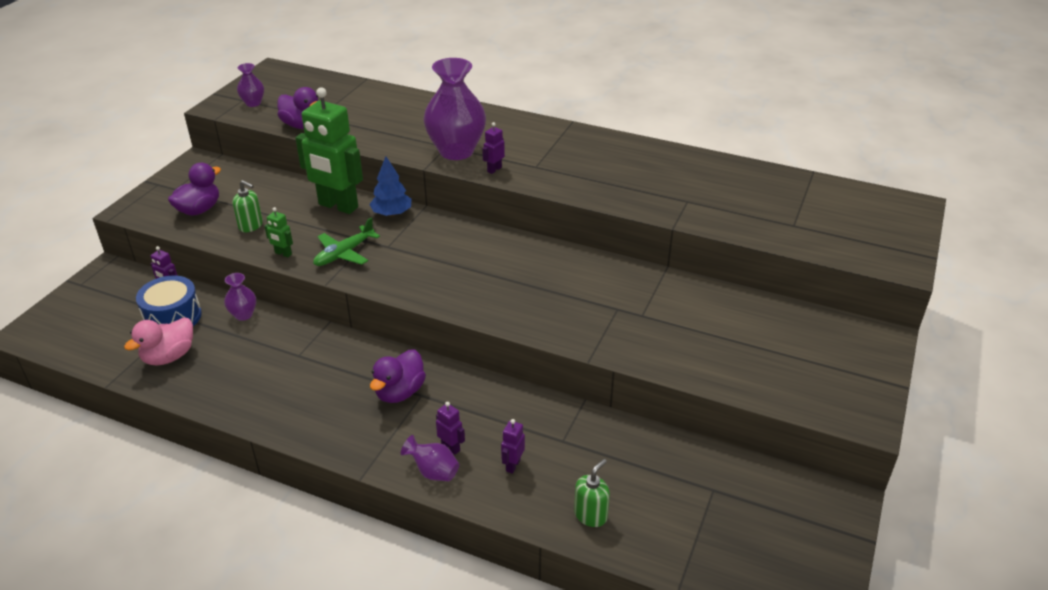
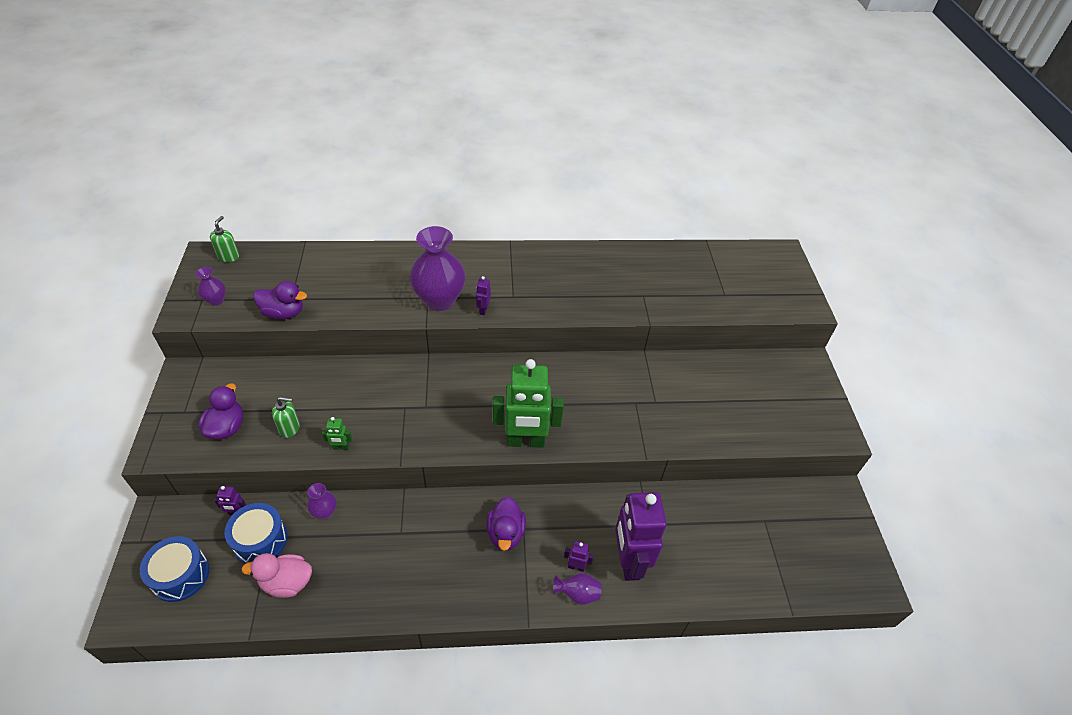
camera: 30 degrees left, 10 degrees up
(91, 319) = (180, 575): none -> blue drum
(169, 356) = (287, 582): pink duck -> pink duck turned 75 degrees clockwise
(338, 206) = (354, 380): green robot -> green robot (525, 441)
(344, 253) = (394, 427): green plane -> none
(392, 213) = (406, 371): blue tree -> none
(512, 465) = (628, 562): purple robot -> purple robot, size x2.50
(590, 515) = (704, 578): green soap dispenser -> green soap dispenser (228, 256)

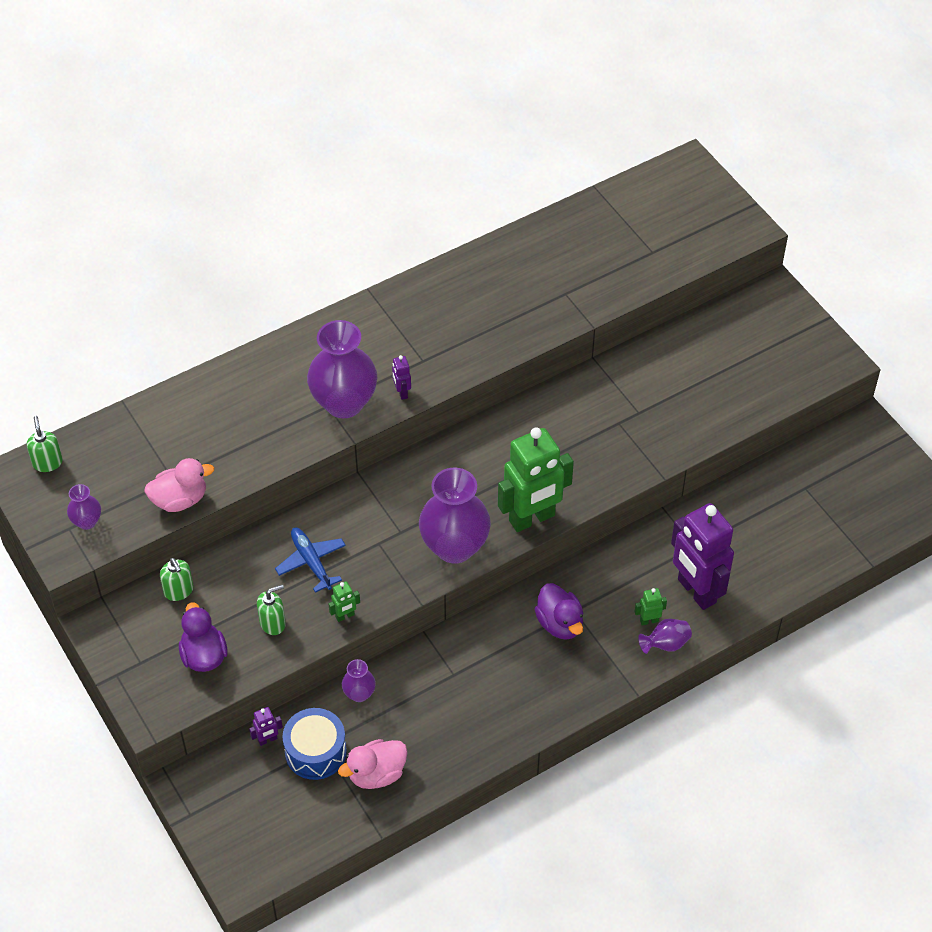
camera: 25 degrees left, 5 degrees up
(180, 575) = (262, 821): blue drum -> none
(251, 376) = (179, 591): none -> green soap dispenser
(283, 313) = (180, 499): purple duck -> pink duck
(350, 399) = (311, 562): none -> blue plane
(455, 435) = (454, 547): none -> purple vase
(576, 567) = (649, 620): purple robot -> green robot

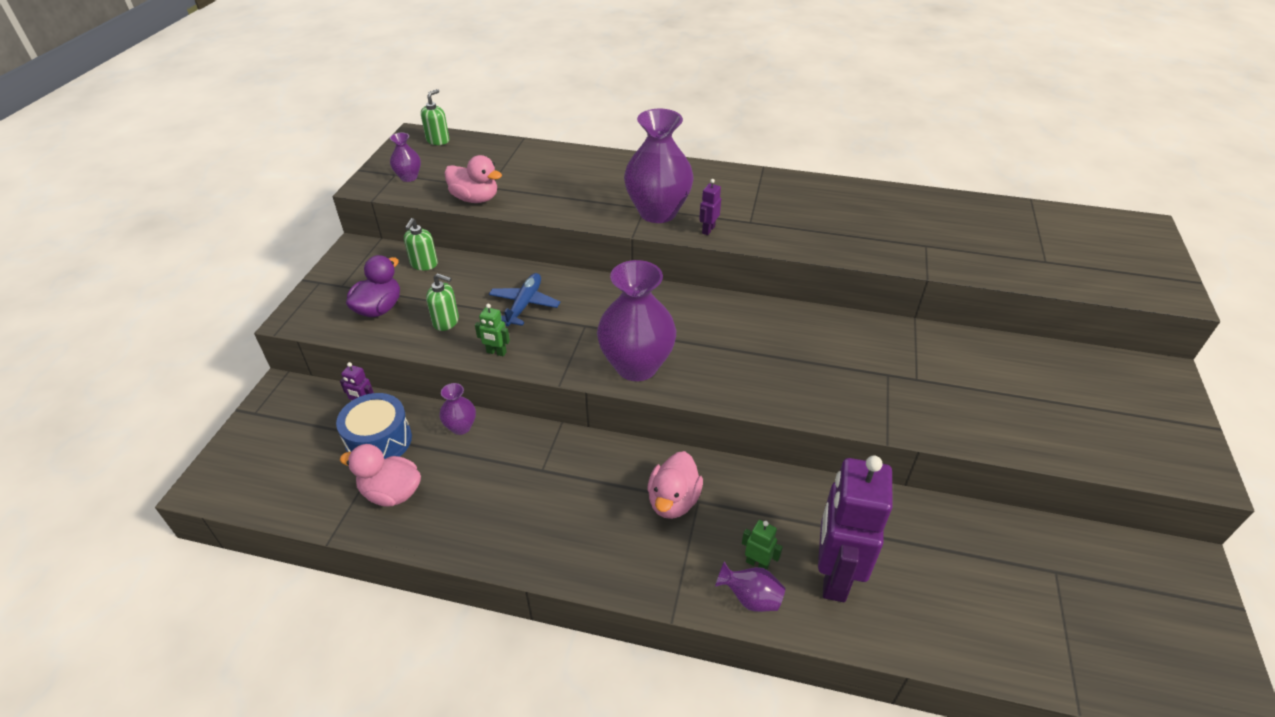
camera: 45 degrees right, 10 degrees down
(532, 519) = (725, 390): green robot -> none
(560, 623) = (673, 501): purple duck -> pink duck

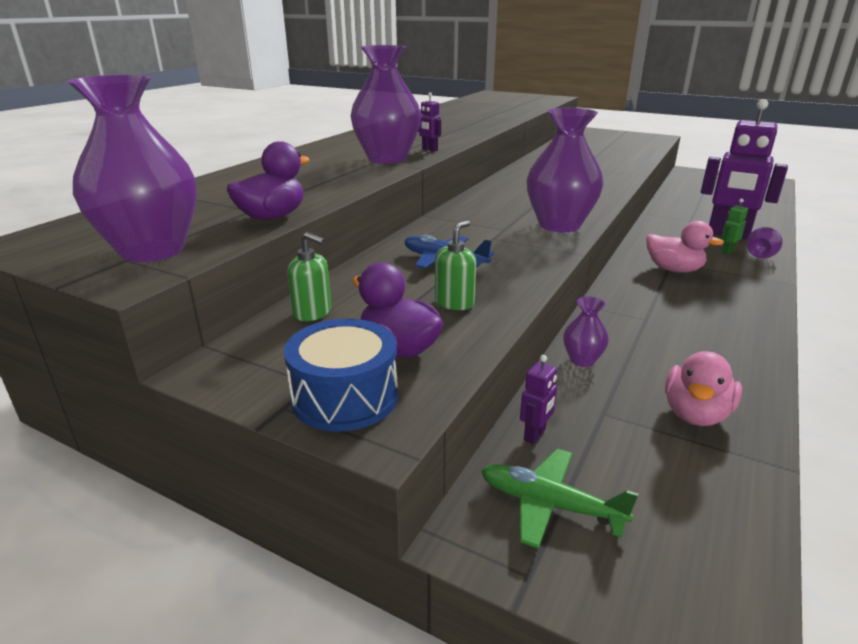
camera: 75 degrees left, 15 degrees down
(301, 418) = (550, 505): none -> green plane
(379, 441) = (604, 422): blue drum -> blue drum (345, 397)
(409, 177) = (152, 250): purple vase -> purple vase, size x2.14
(438, 140) = (68, 230): green soap dispenser -> none
(475, 199) = (272, 217): pink duck -> purple duck
(496, 352) = (524, 278): green robot -> none

